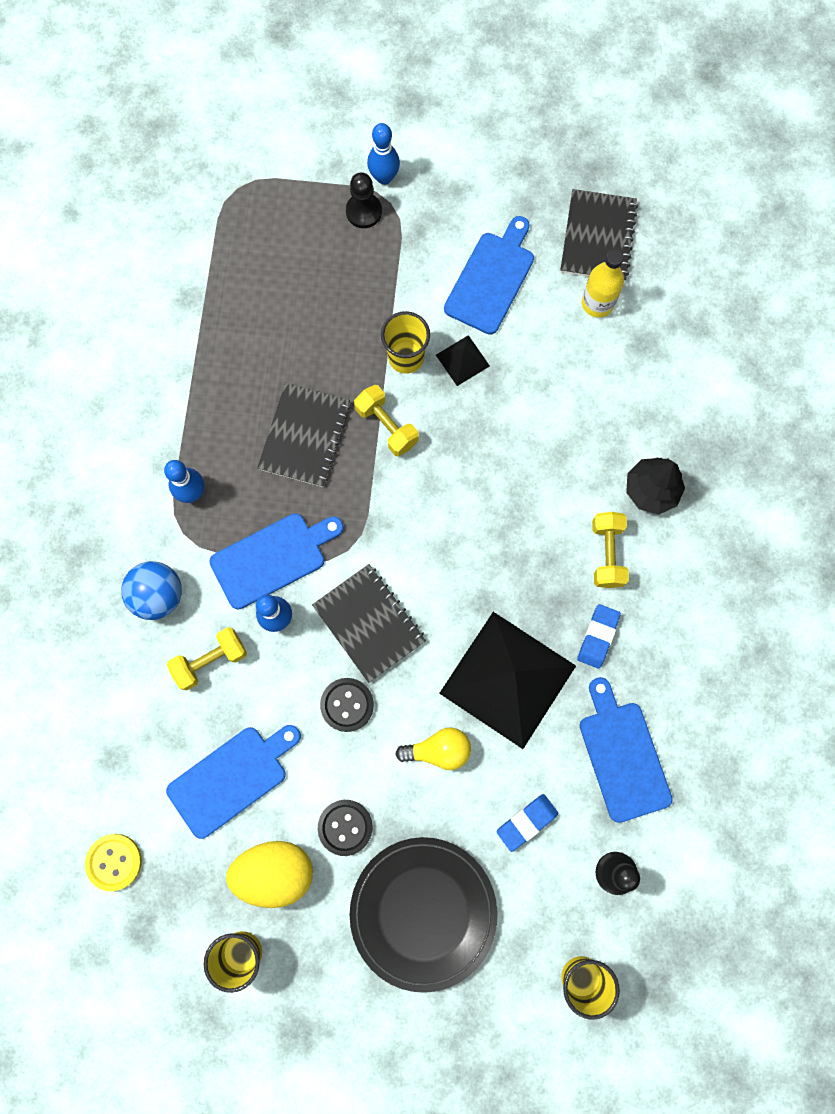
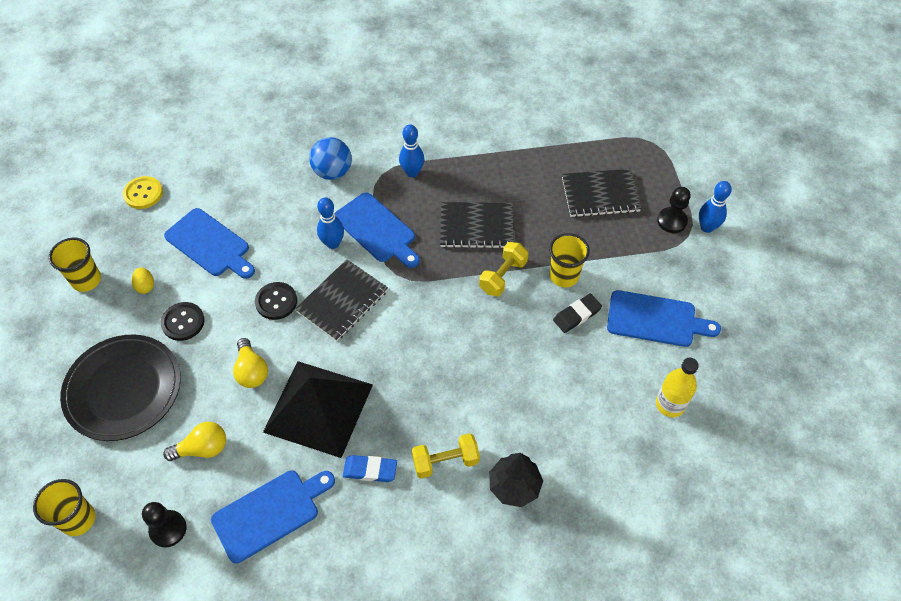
camera: 75 degrees right, 20 degrees down
(210, 660) = (292, 212): yellow dumbbell -> none
(275, 871) = (145, 286): yellow egg -> yellow egg, size x0.45
(462, 360) = (577, 315): black pyramid -> black eraser
(527, 822) = (202, 448): blue eraser -> yellow light bulb
(597, 237) = (731, 391): black notebook -> black notebook (600, 195)

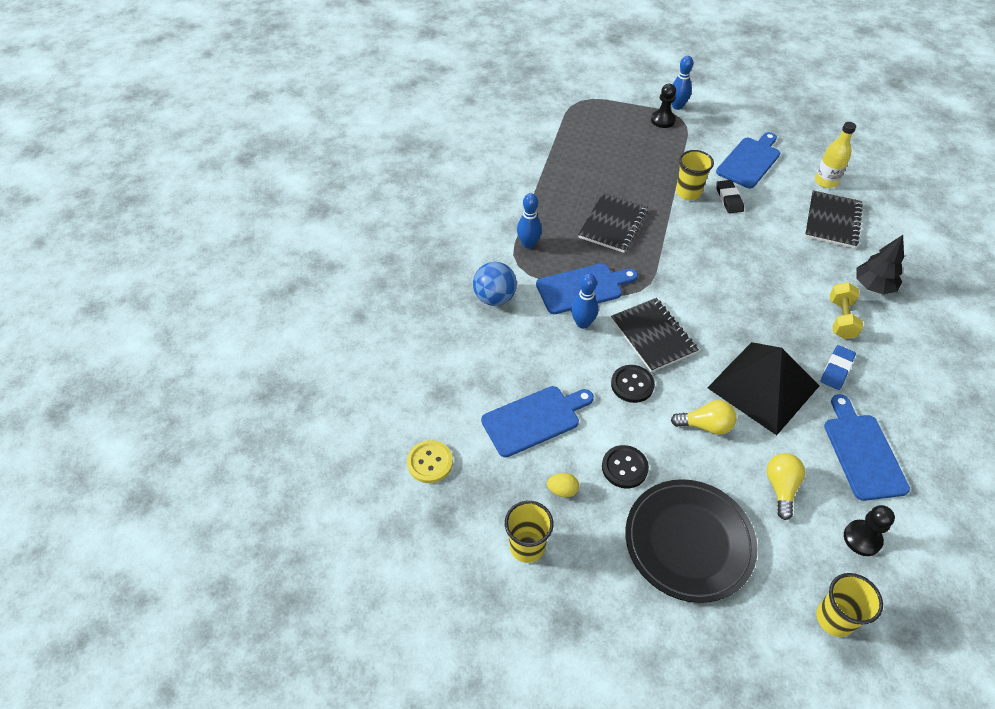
camera: 65 degrees left, 5 degrees down
(503, 276) = (673, 226): yellow dumbbell -> none
(600, 195) = (617, 145): black notebook -> black notebook (832, 221)

